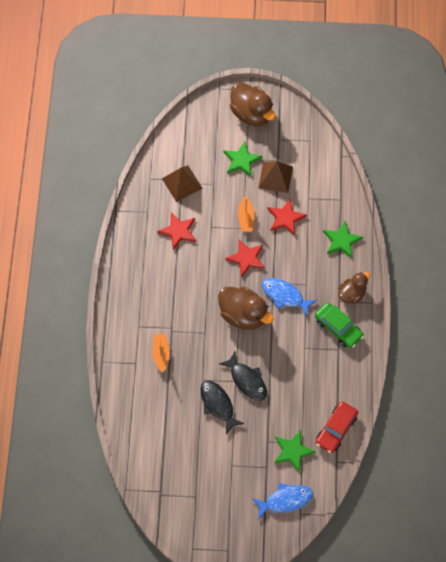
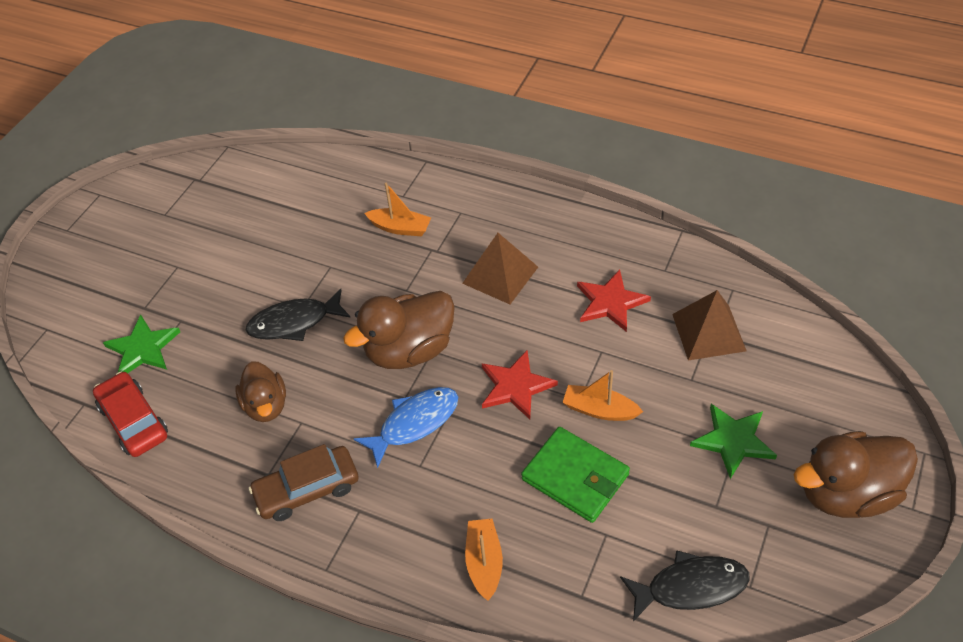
camera: 115 degrees right, 15 degrees down
(218, 405) = (278, 275): black fish -> black fish (690, 587)
(275, 177) = (676, 489): brown pyramid -> brown pyramid (500, 275)
(285, 218) = (575, 477): red star -> green wallet
(285, 500) = (79, 316): blue fish -> none
(338, 328) = (307, 489): green car -> brown car
(341, 240) = (484, 562): green star -> orange boat
(352, 294) = (362, 539): brown duck -> brown duck (266, 405)

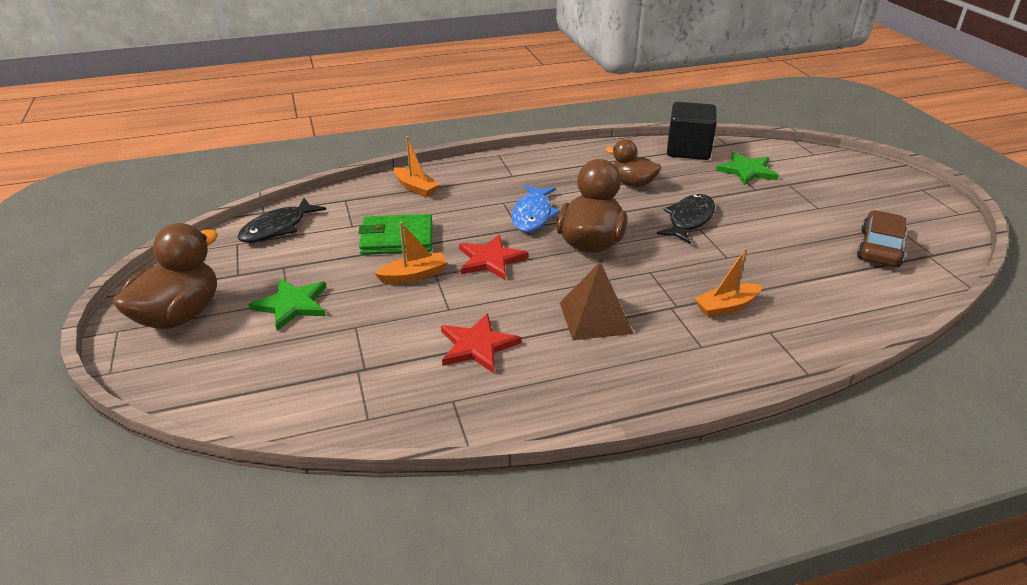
camera: 135 degrees right, 15 degrees down
(134, 421) = (688, 150): red car -> black cube
(307, 489) = (552, 169): brown car -> brown car (879, 248)
(708, 332) = (365, 368): brown pyramid -> none

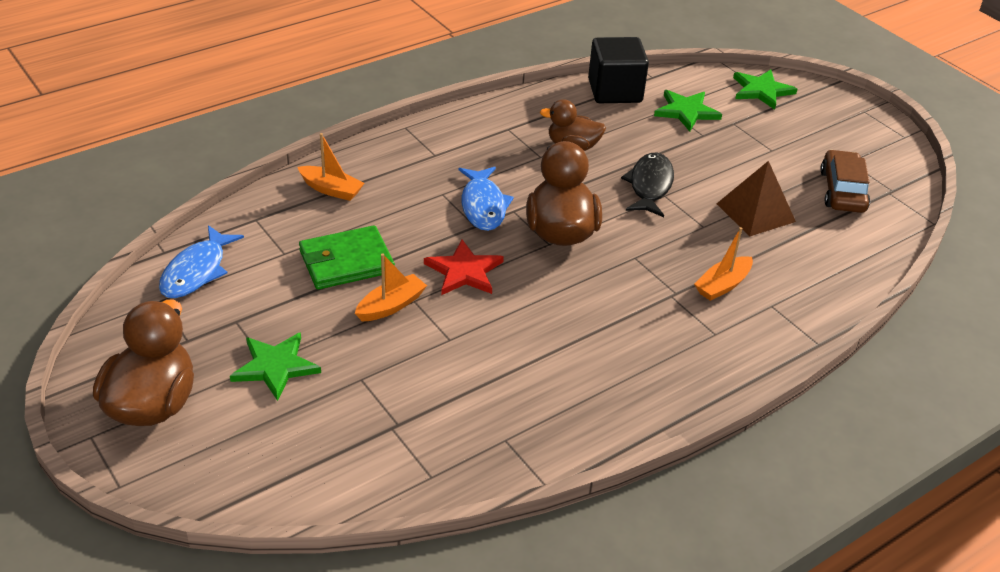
camera: 20 degrees left, 5 degrees up
(278, 228) = (196, 271): black fish -> blue fish
(477, 346) = (500, 376): red star -> none
(595, 317) = (602, 321): brown pyramid -> brown pyramid (755, 212)
(825, 164) = (761, 91): none -> green star

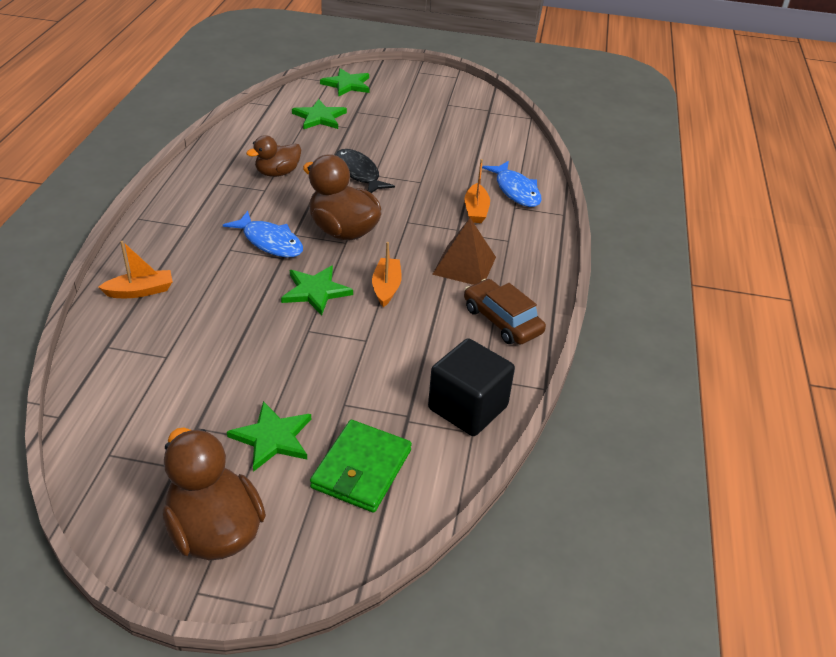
camera: 45 degrees left, 0 degrees up
(196, 271) = (110, 413): blue fish -> blue fish (516, 191)
(346, 262) = (224, 334): green wallet -> green wallet (361, 469)
(391, 306) = (297, 343): orange boat -> orange boat (386, 287)
(464, 271) = (315, 291): red star -> green star
(615, 91) = (257, 124): black cube -> black cube (467, 408)
(755, 212) = (437, 158): brown pyramid -> brown pyramid (464, 265)
(842, 191) = (466, 123): brown car -> brown car (502, 320)

